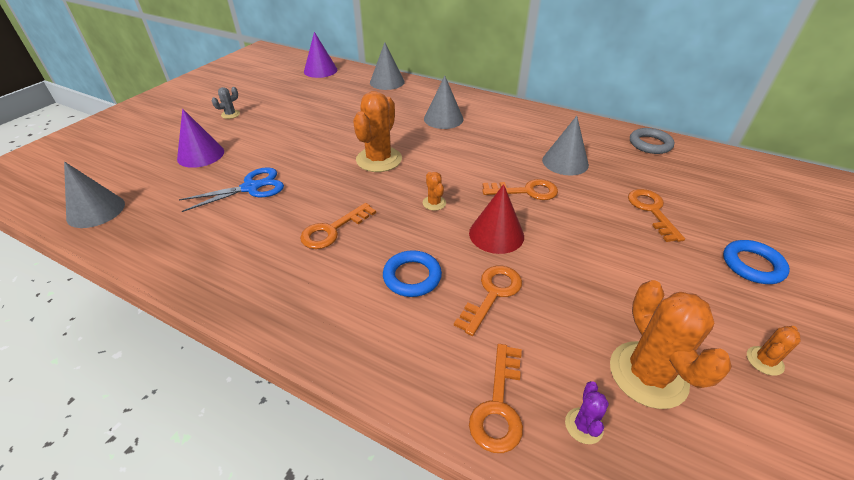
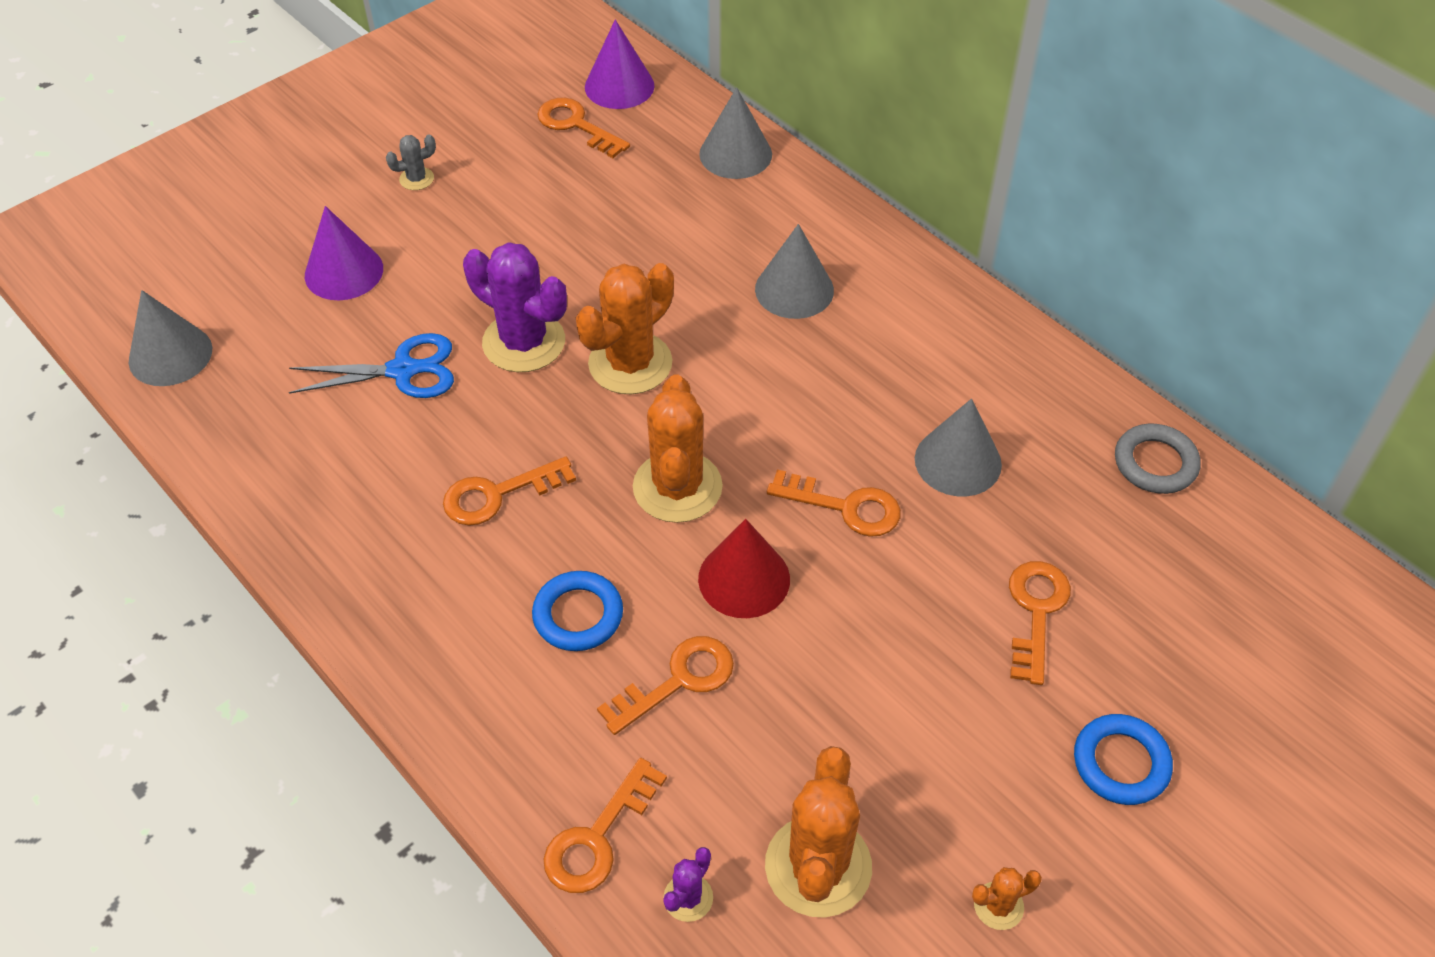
camera: 20 degrees right, 10 degrees up
(306, 85) = (576, 125): none -> orange key
(316, 163) = (524, 342): none -> purple cactus
(434, 203) = (677, 487): orange cactus -> orange cactus, size x2.18

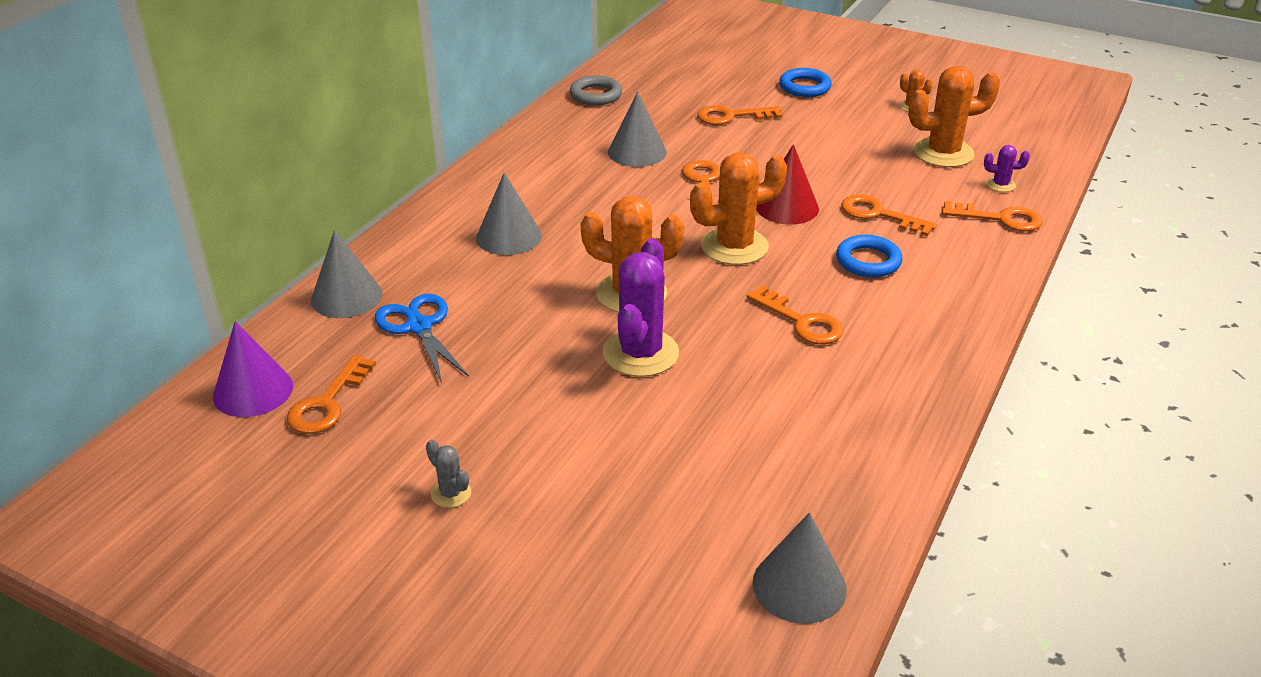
camera: 110 degrees left, 15 degrees down
(344, 272) = (614, 498): purple cone -> none
(402, 370) = (715, 412): blue scissors -> blue scissors (419, 327)

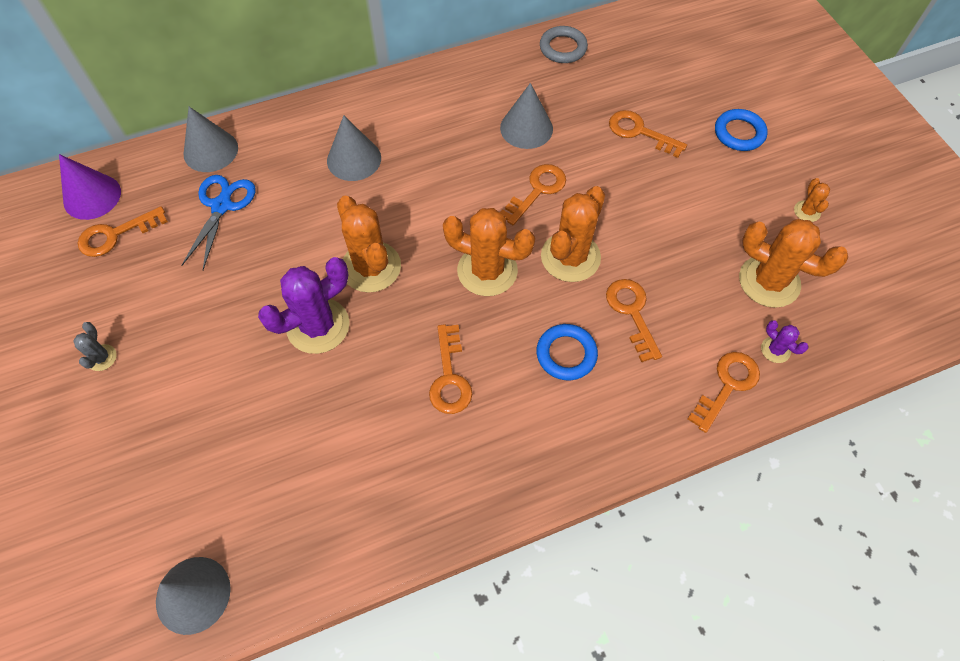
camera: 40 degrees right, 25 degrees up
(787, 207) = (570, 257): red cone -> orange cactus
(1000, 219) = (727, 386): orange key -> orange key turned 105 degrees counterclockwise

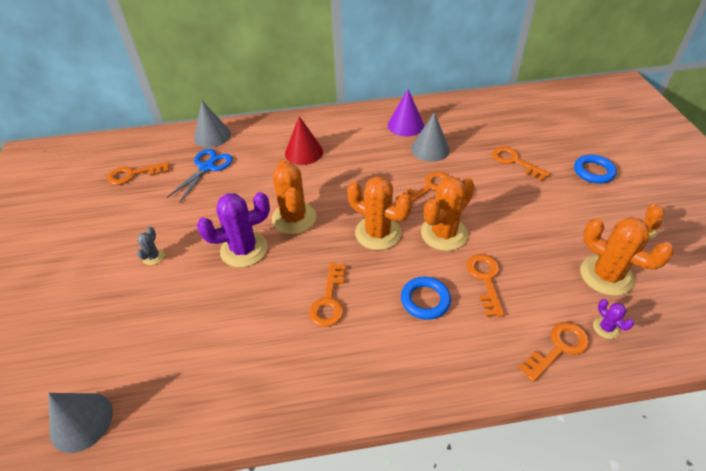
camera: 15 degrees right, 15 degrees down
(92, 196) = (128, 151): purple cone -> purple cone (405, 125)
(102, 358) = (92, 245): grey cactus -> grey cactus (153, 257)
(354, 159) = (304, 152): grey cone -> red cone
(563, 48) = (467, 106): grey ring -> none

